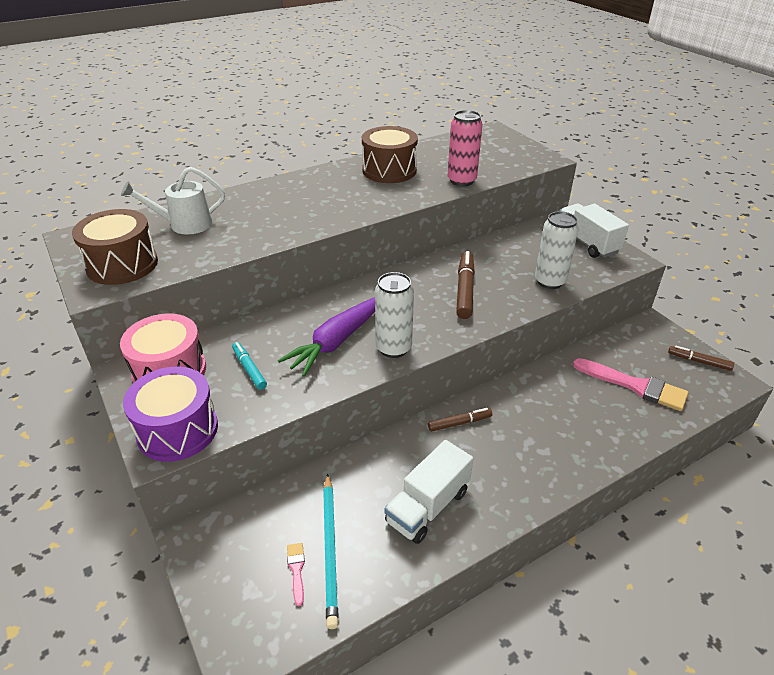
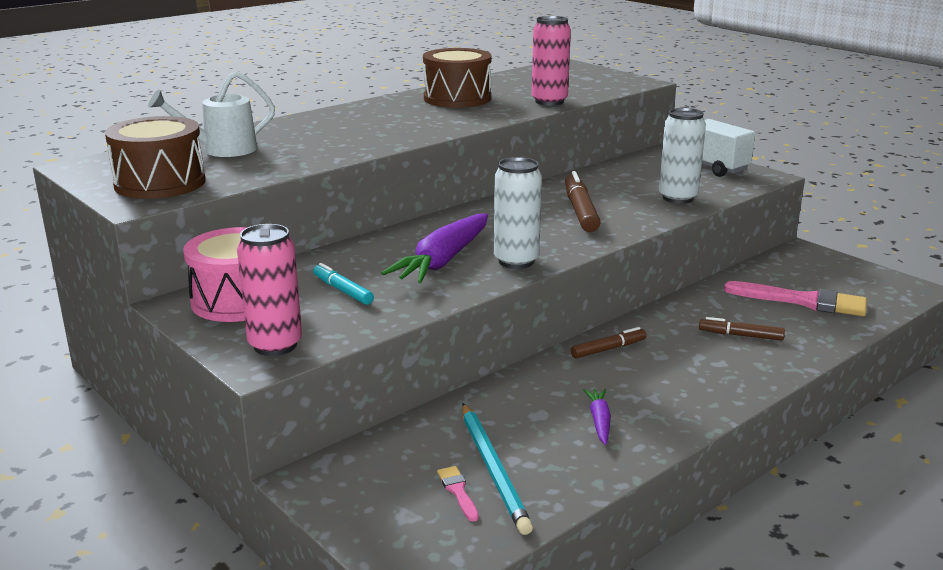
camera: 10 degrees left, 15 degrees down
(177, 430) = (275, 345): purple drum -> pink can
(428, 506) = (599, 421): white truck -> purple carrot
(699, 361) = (868, 276): brown marker -> brown marker (740, 335)

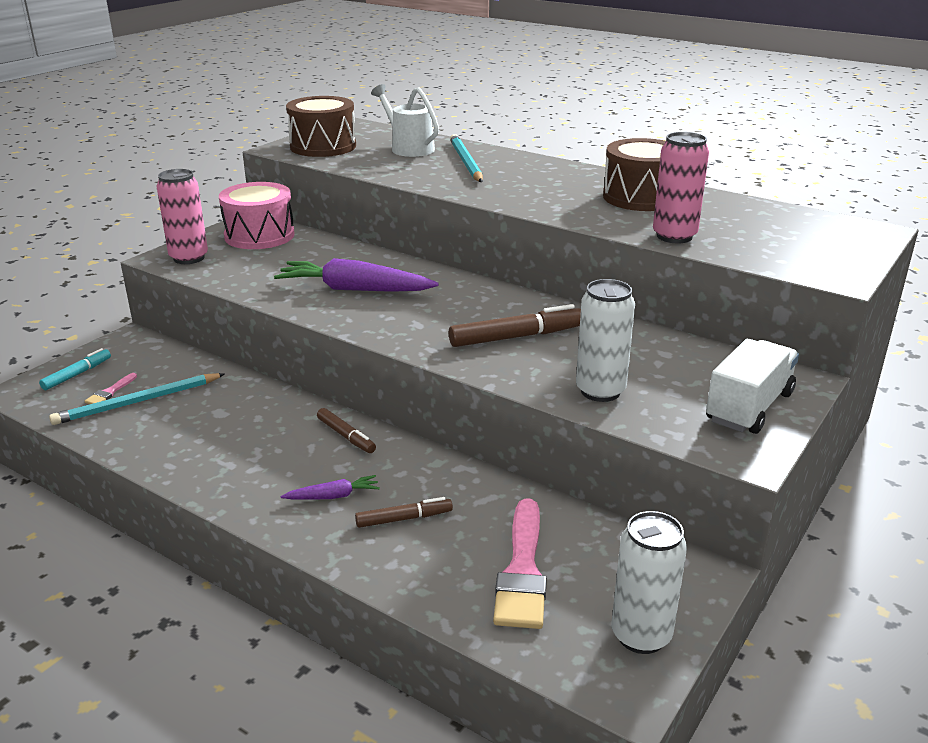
camera: 75 degrees right, 5 degrees up
(300, 134) = (465, 162): none -> turquoise pencil
(343, 290) = (283, 263): turquoise marker -> turquoise marker (77, 374)
(458, 491) = (110, 392): pink brush -> pink brush turned 150 degrees clockwise
(516, 261) = (365, 319): white can -> white can (641, 635)
(599, 421) = (210, 442): purple carrot -> purple carrot (333, 496)
(740, 335) = (404, 519): brown marker -> brown marker turned 75 degrees clockwise

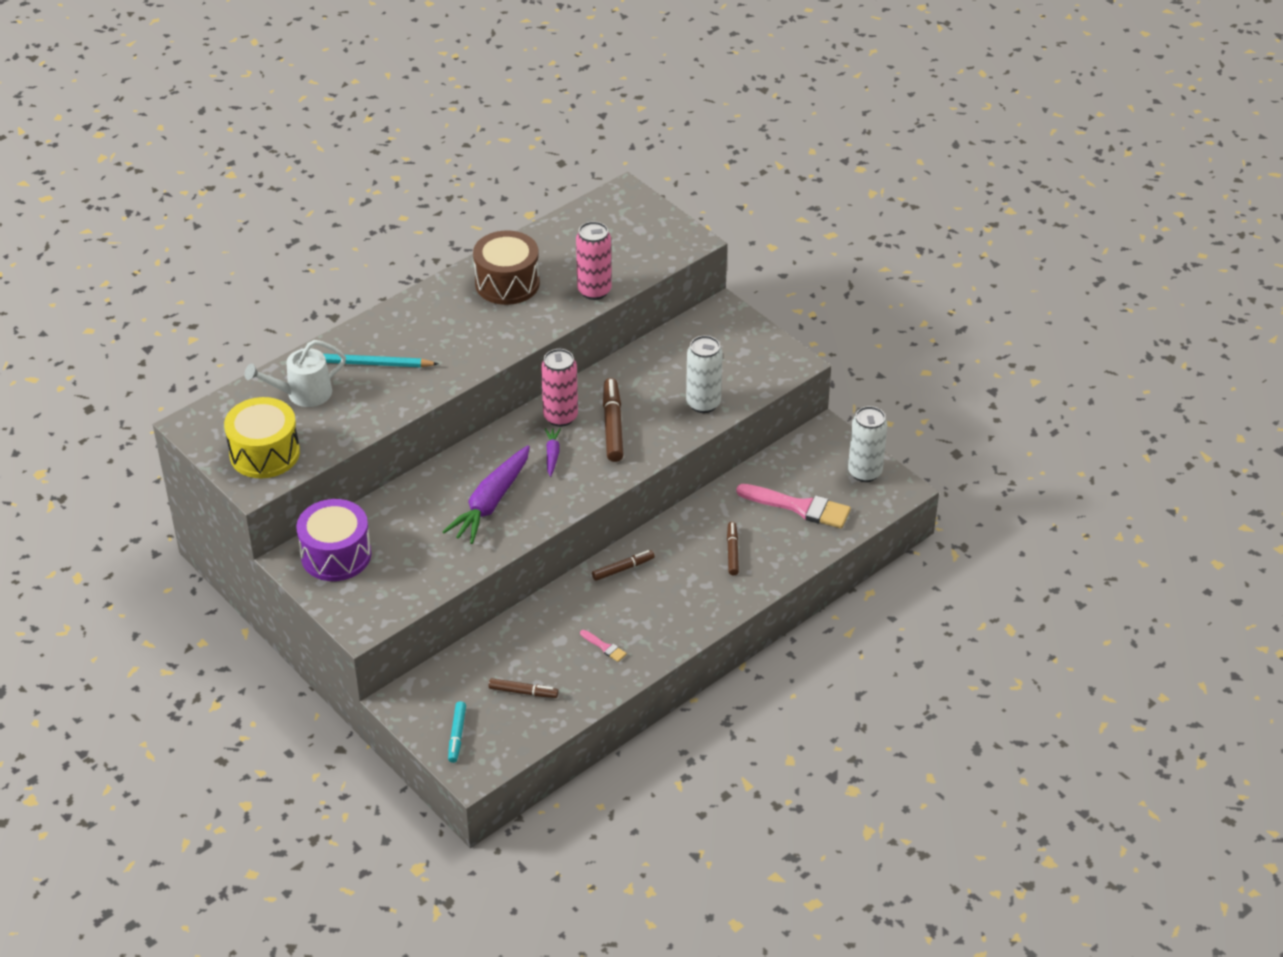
camera: 75 degrees left, 15 degrees up
(77, 374) = (457, 735): turquoise marker -> turquoise marker turned 135 degrees counterclockwise
(110, 392) = (498, 711): pink brush -> pink brush (604, 647)
(137, 402) = (523, 692): turquoise pencil -> brown marker
(189, 258) = (370, 607): pink can -> pink can (560, 417)
(259, 235) = (336, 555): pink drum -> purple drum
(323, 146) = (264, 453): brown drum -> yellow drum
(333, 496) = (696, 584): purple carrot -> purple carrot (552, 455)
(749, 407) = (745, 344): white truck -> none

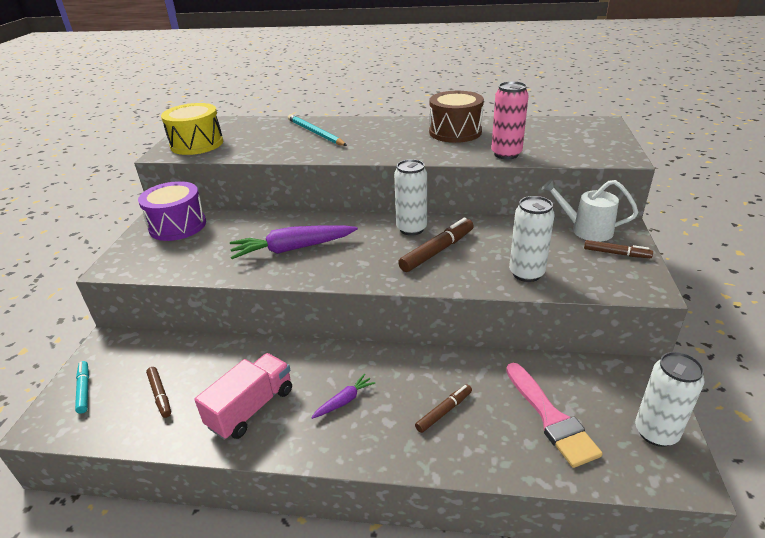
camera: 50 degrees right, 10 degrees down
(302, 394) = (263, 131): white watering can -> white watering can (585, 230)
(457, 735) = (84, 390): turquoise marker -> turquoise marker turned 105 degrees clockwise
(552, 455) = (372, 245): purple carrot -> purple carrot (344, 401)
(560, 417) = (411, 229): pink can -> white can
(604, 647) = (251, 408): pink brush -> pink truck
(623, 569) = (348, 362): brown marker -> brown marker (616, 253)

